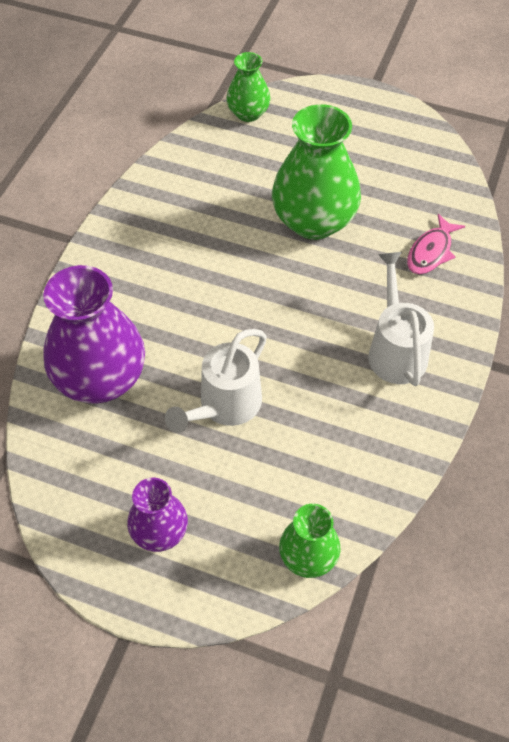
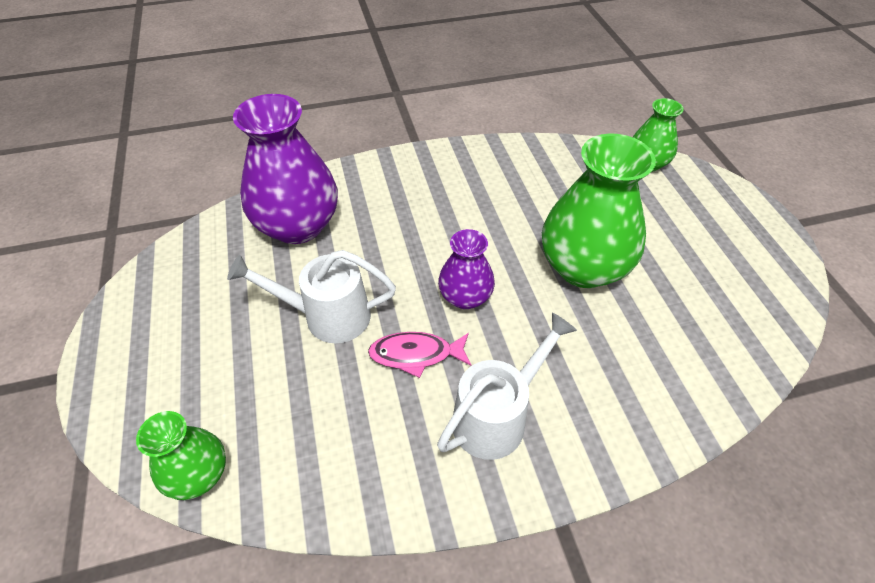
camera: 55 degrees right, 5 degrees down
(159, 532) = (171, 343): purple vase -> purple vase (465, 297)
(431, 252) = (649, 380): pink fish -> pink fish (416, 354)

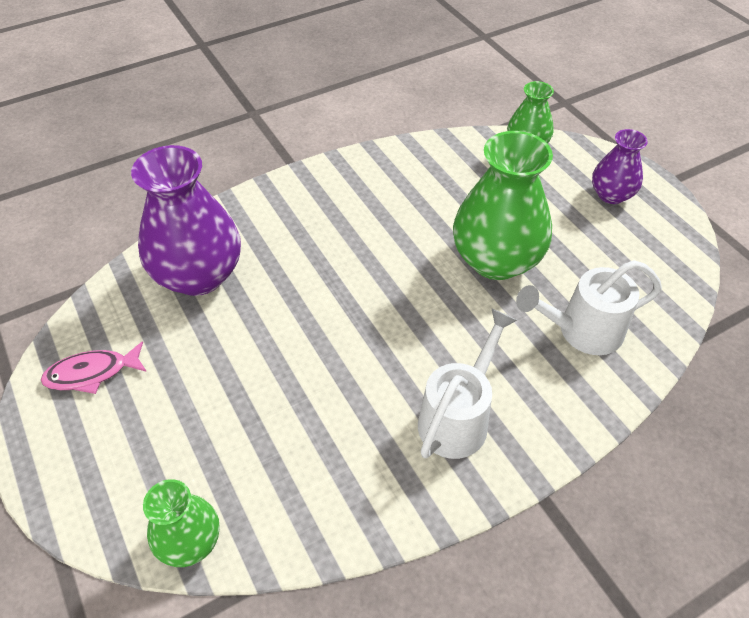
camera: 15 degrees left, 0 degrees up
(326, 316) = (262, 360): white watering can -> white watering can (581, 331)
(416, 354) = (364, 378): pink fish -> pink fish (92, 373)
(465, 297) = (393, 312): purple vase -> purple vase (611, 195)

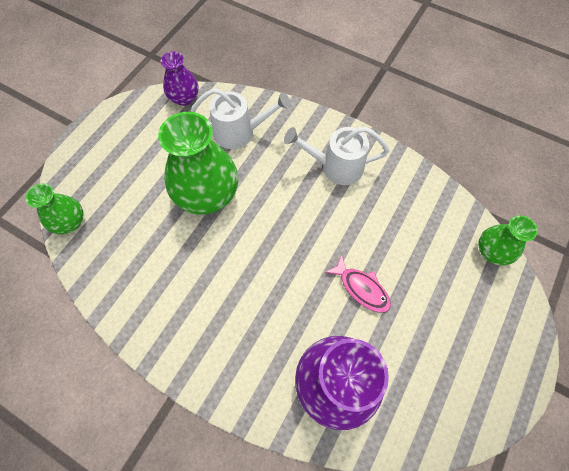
camera: 120 degrees left, 15 degrees up
(92, 373) = (456, 392): pink fish -> pink fish (361, 288)
(581, 331) = (240, 132): white watering can -> white watering can turned 45 degrees counterclockwise
(611, 195) = (107, 152): purple vase -> purple vase (184, 98)

